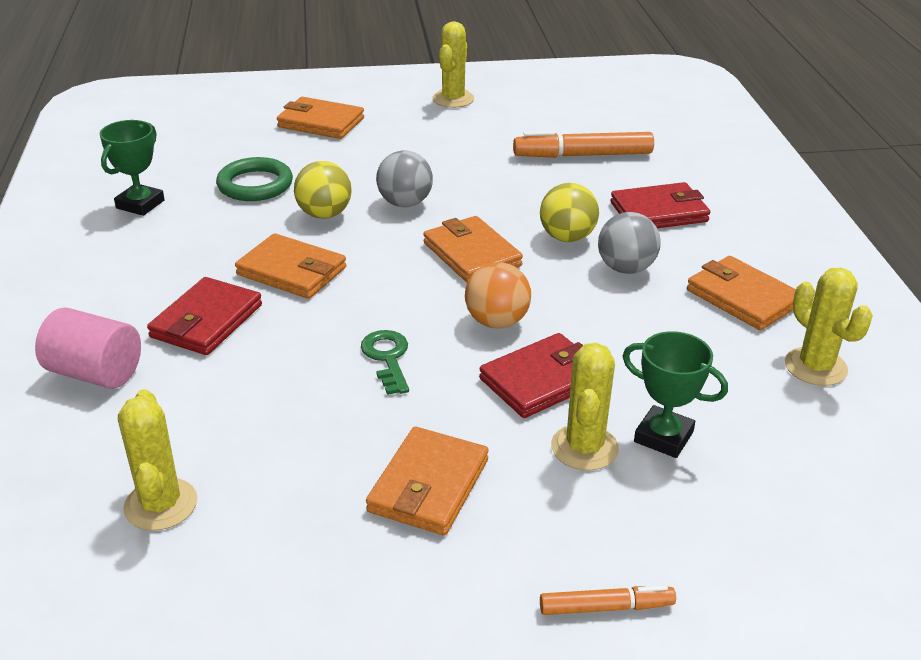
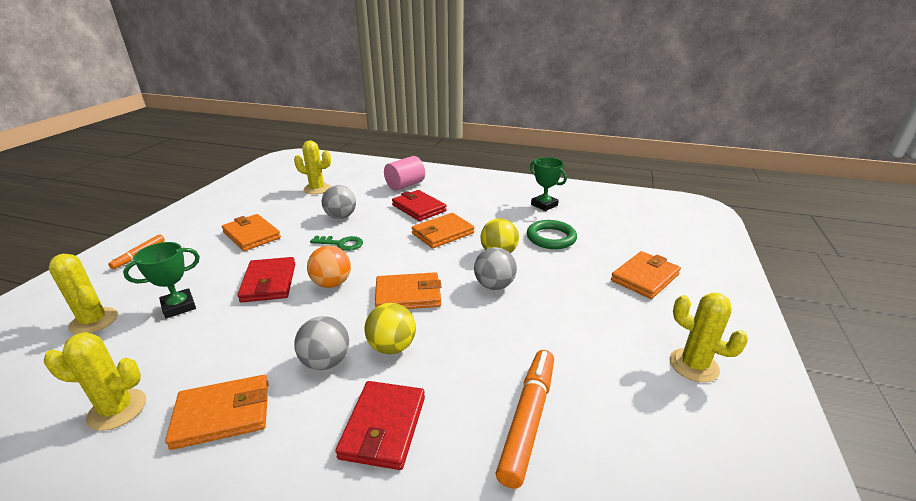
camera: 115 degrees right, 5 degrees down
(288, 402) = (341, 216): none -> grey ball
(584, 448) = (211, 279): yellow cactus -> yellow cactus (94, 321)

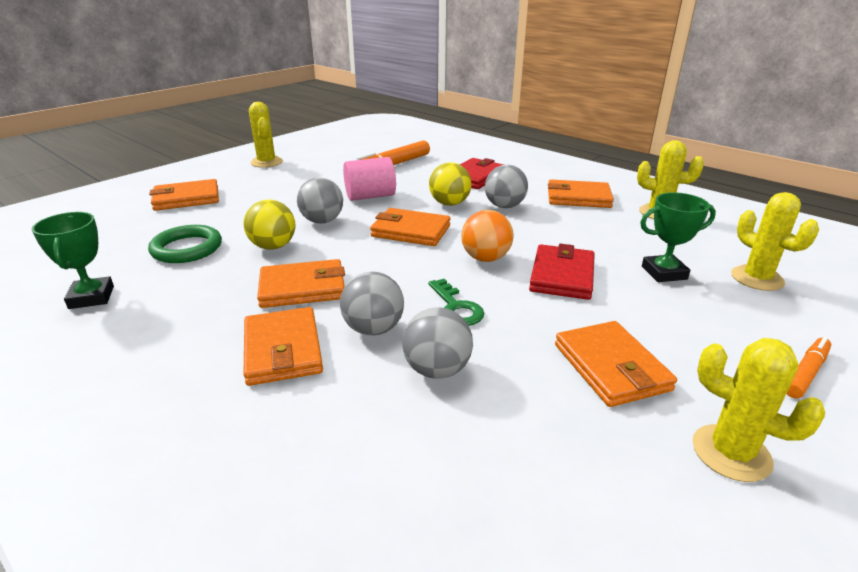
camera: 155 degrees left, 0 degrees up
(317, 189) = (463, 511): yellow cactus -> yellow cactus (731, 453)
(342, 244) = (456, 308): green key -> green key turned 150 degrees counterclockwise
(383, 224) = (373, 329): none -> grey ball
(405, 185) = (233, 442): pink cylinder -> pink cylinder (370, 196)
(419, 208) = (283, 350): red wallet -> orange wallet

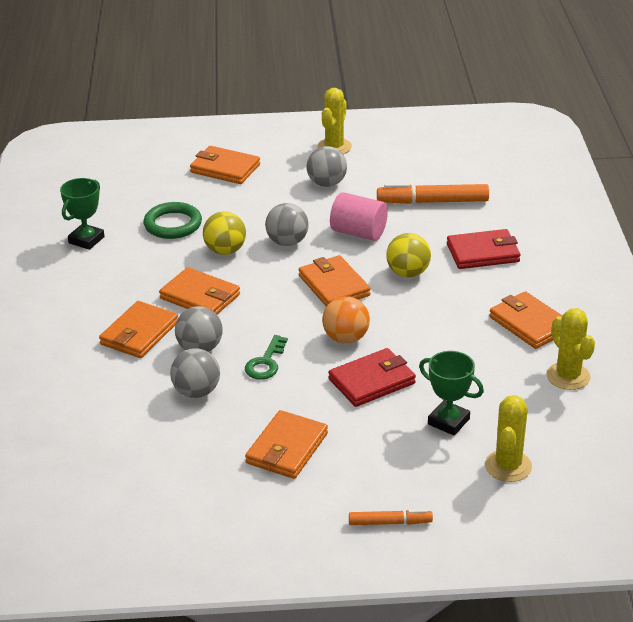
camera: 45 degrees right, 5 degrees up
(504, 206) = (447, 299): grey ball -> grey ball (327, 183)
(731, 453) = (263, 517): yellow cactus -> none

